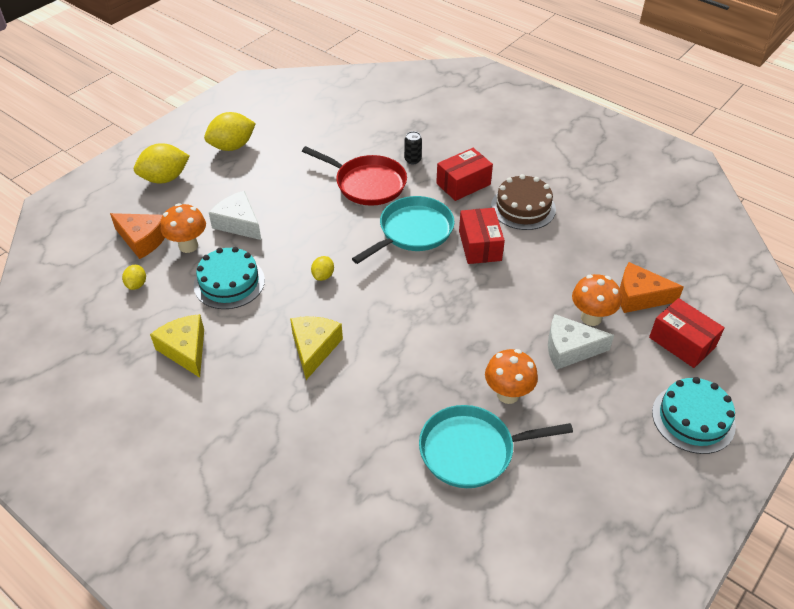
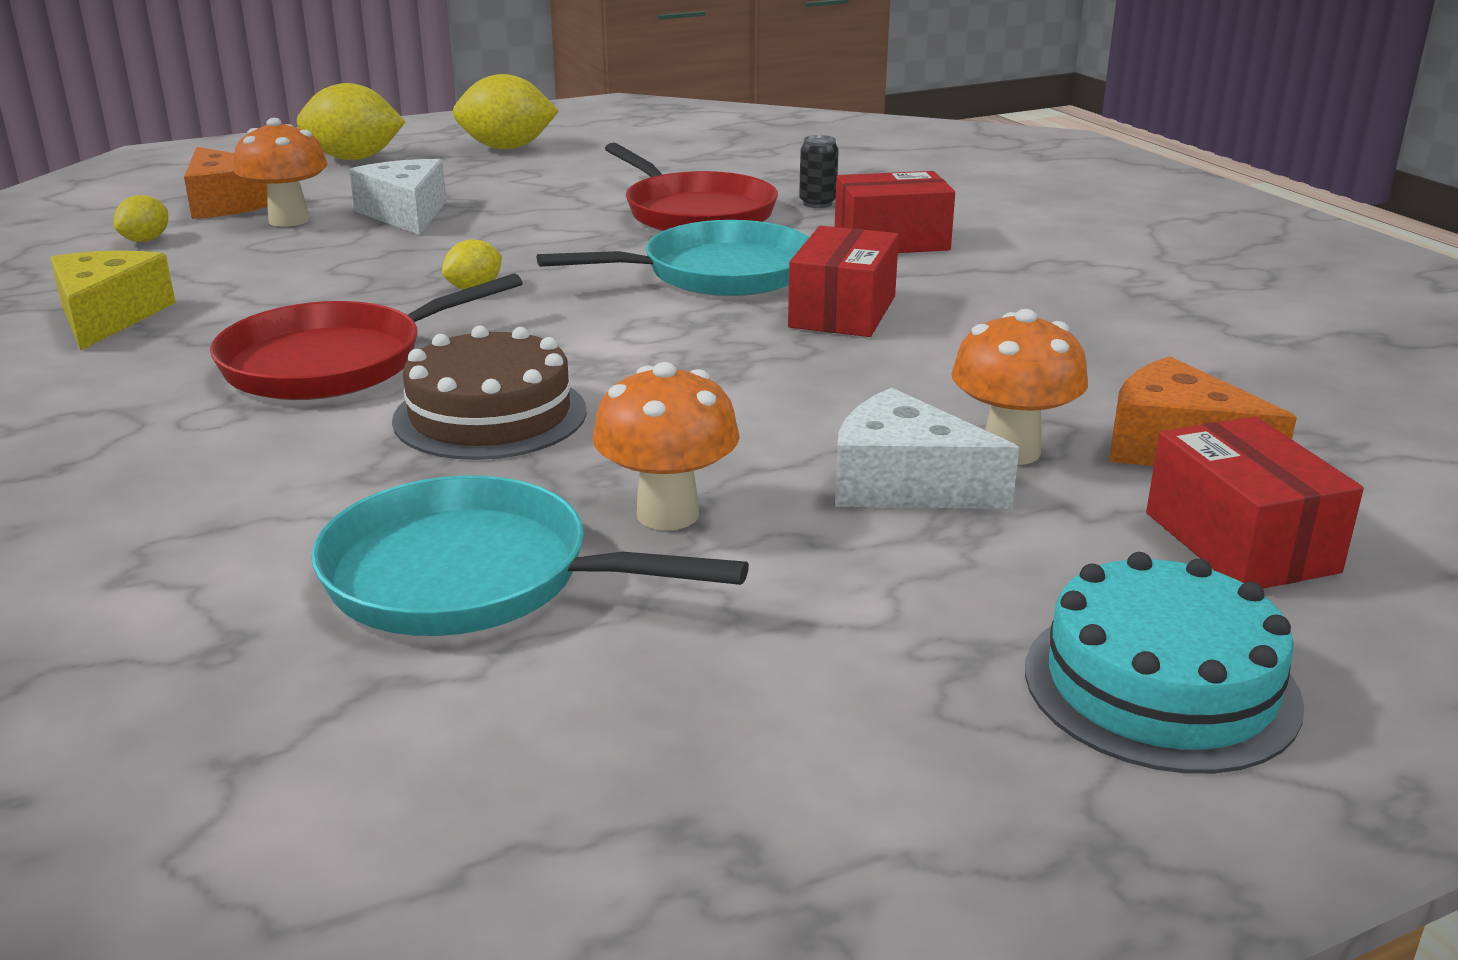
camera: 25 degrees right, 20 degrees down
(229, 282) = (296, 265): turquoise cake -> none
(314, 348) = (334, 362): yellow cheese -> red pan
(523, 207) = (994, 285): brown cake -> brown cake (490, 415)

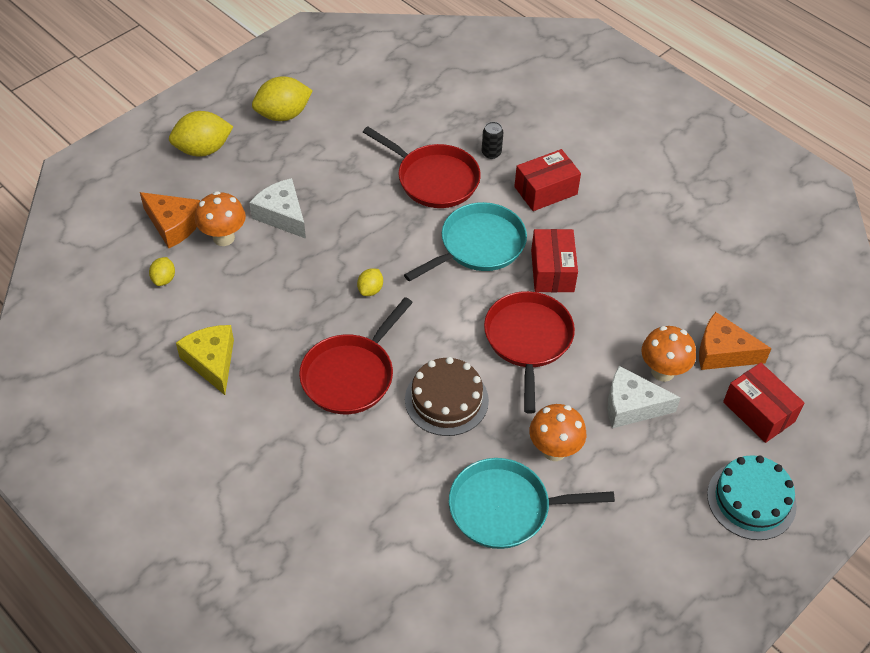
camera: 20 degrees left, 25 degrees up
(728, 374) = (528, 340): none -> red pan

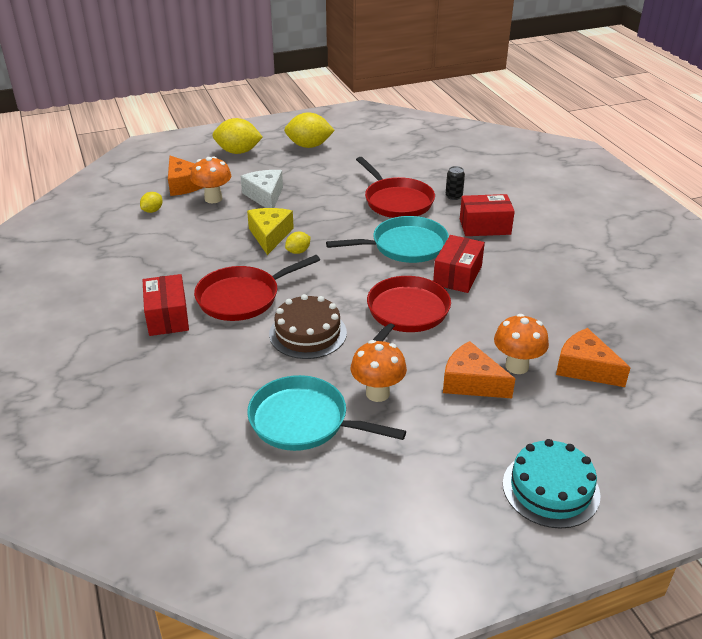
camera: 25 degrees right, 15 degrees down
(212, 362) = (145, 263): yellow cheese -> yellow cheese (270, 236)
(631, 406) = (471, 382): white cheese -> orange cheese
(759, 412) = (598, 421): red box -> red box (167, 317)

